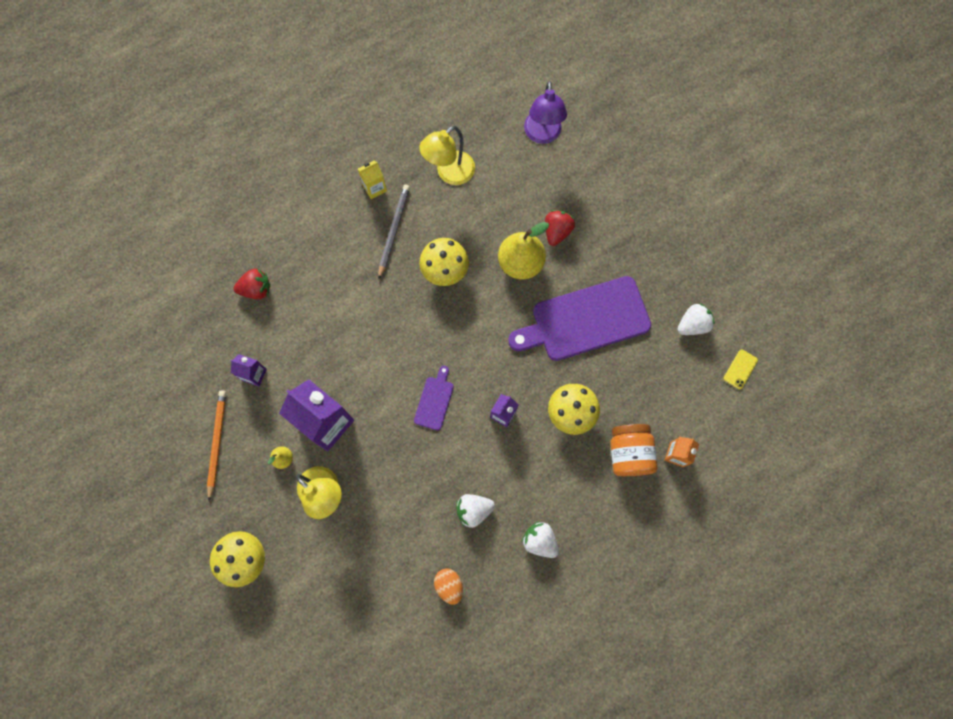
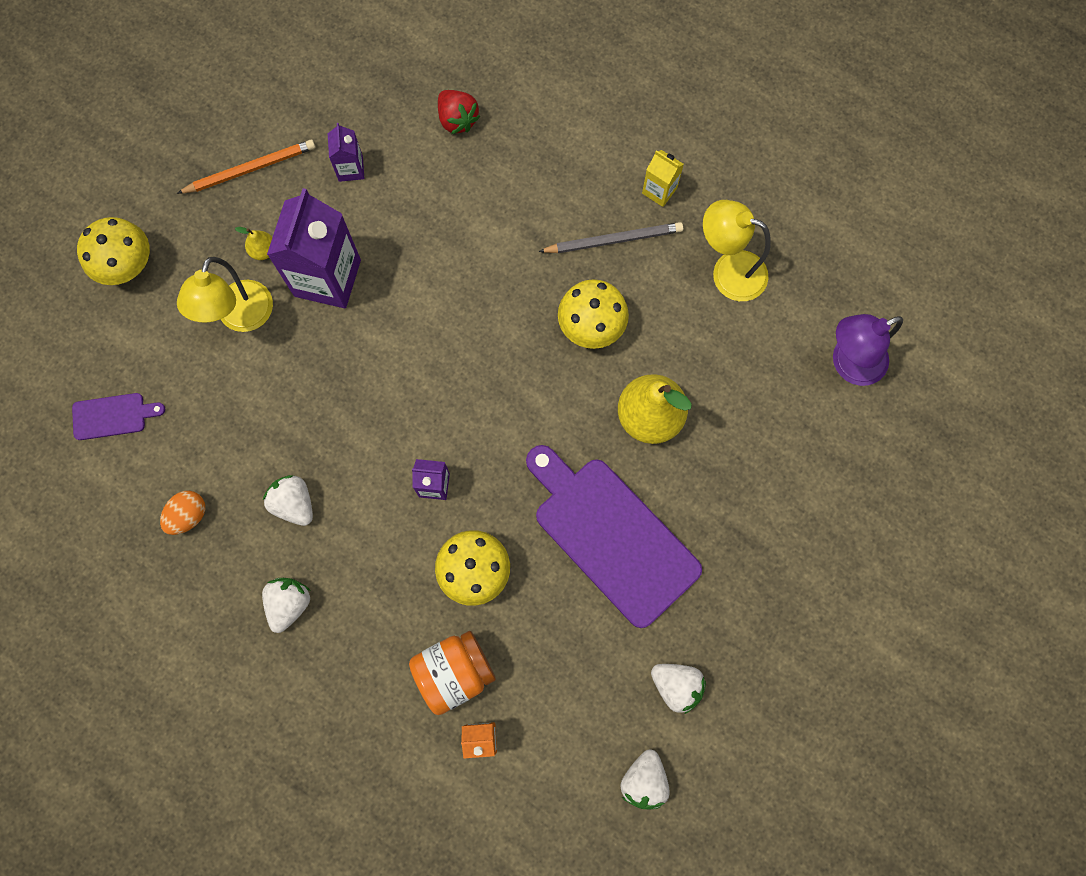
camera: 65 degrees right, 0 degrees up
(434, 400) = (413, 392): purple cutting board -> purple cutting board (113, 416)
(557, 231) = (718, 444): red strawberry -> none
(740, 369) = (643, 780): yellow phone -> white strawberry

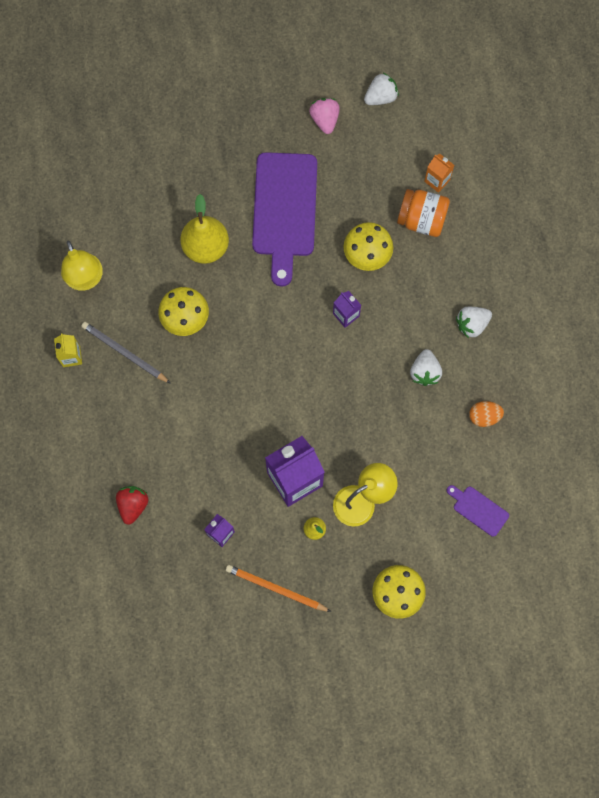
camera: 135 degrees left, 0 degrees up
(676, 686) = (325, 120): white strawberry -> pink strawberry
(848, 364) = (82, 179): purple lamp -> none

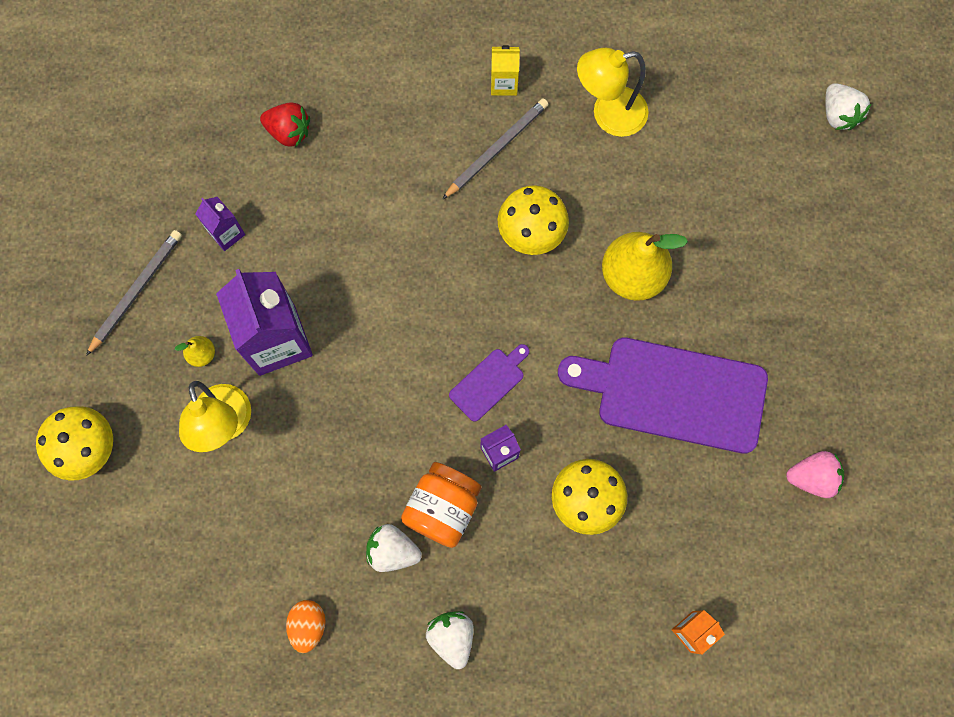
camera: 100 degrees right, 0 degrees up
(276, 589) = (136, 291): orange pencil -> grey pencil
(381, 97) = (842, 570): white strawberry -> white strawberry (838, 115)
(421, 220) = (630, 594): orange jar -> orange jar (442, 508)
(478, 509) = (175, 588): purple cutting board -> purple cutting board (489, 382)

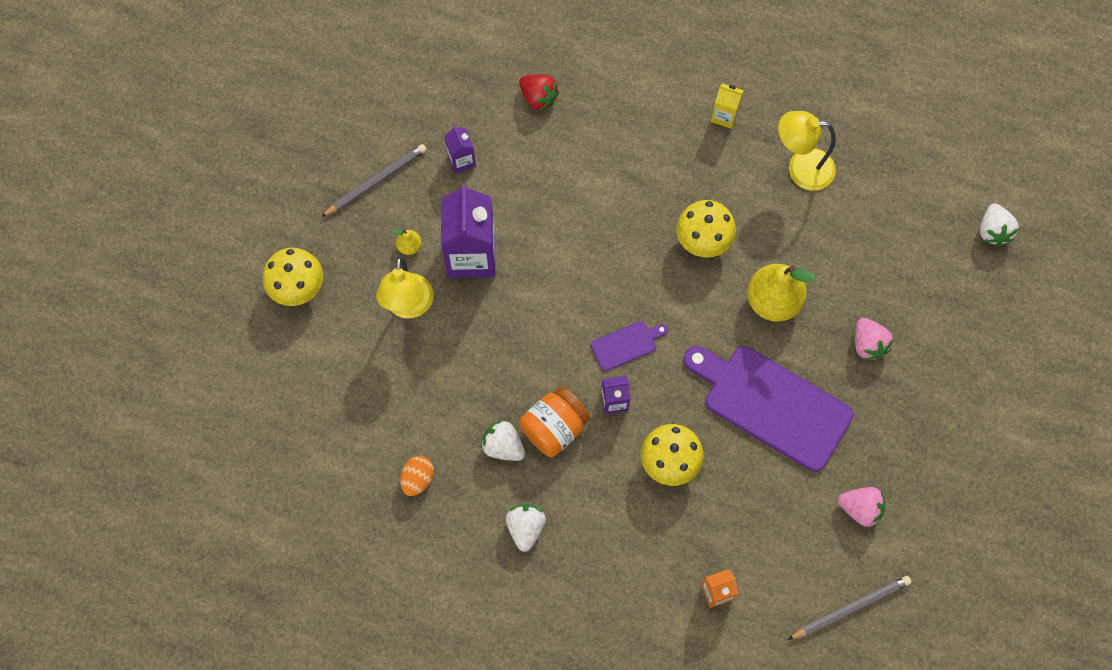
camera: 20 degrees right, 5 degrees down
(496, 149) = (699, 165): grey pencil -> grey pencil (851, 608)
(752, 288) = (868, 344): none -> pink strawberry

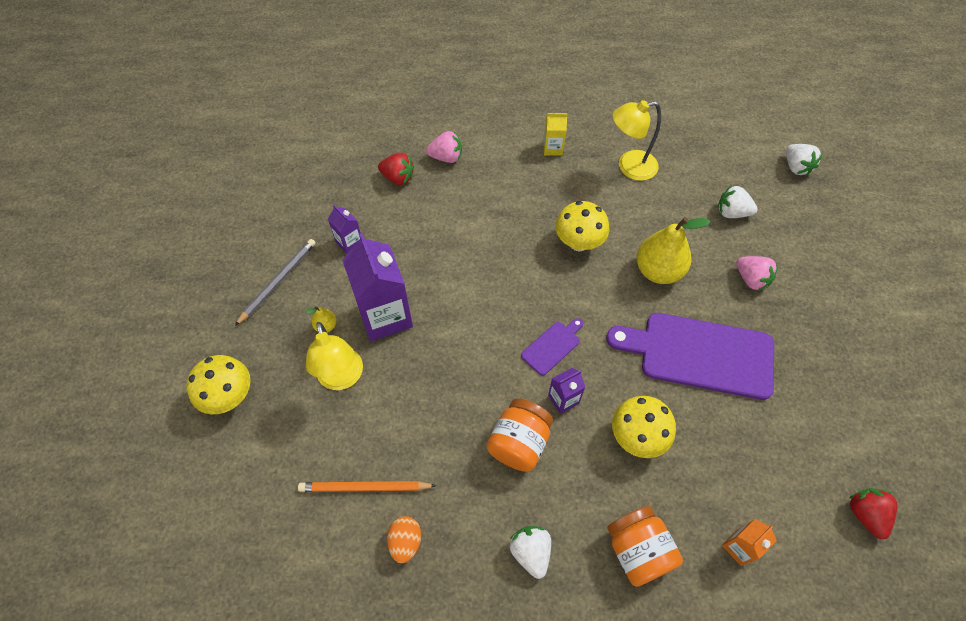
camera: 20 degrees left, 10 degrees down
(397, 419) = (364, 488): none -> orange pencil
(503, 446) = (478, 478): white strawberry -> white strawberry (732, 212)
(622, 561) = (638, 551): none -> orange jar
(851, 608) = (865, 514): grey pencil -> red strawberry
(860, 509) = (821, 418): pink strawberry -> pink strawberry (446, 157)

